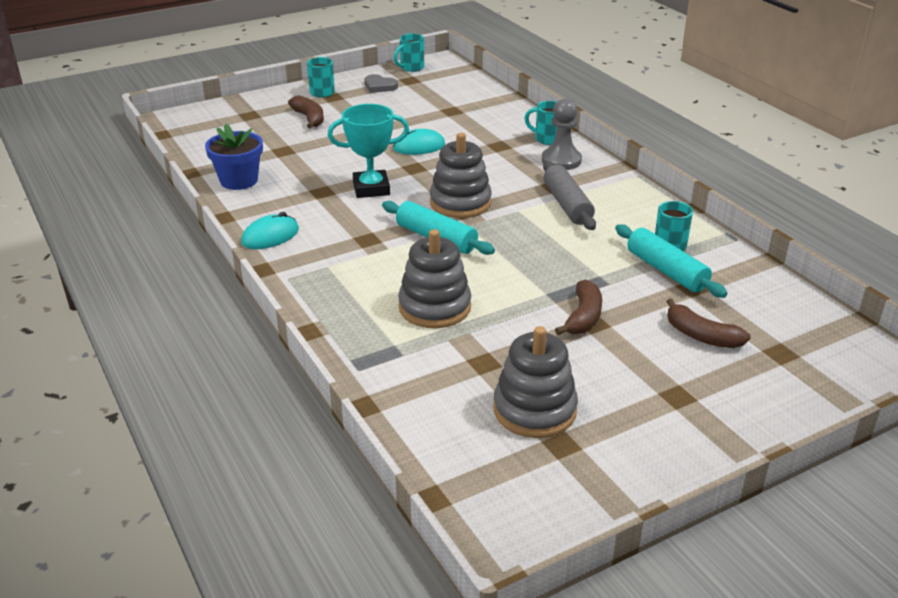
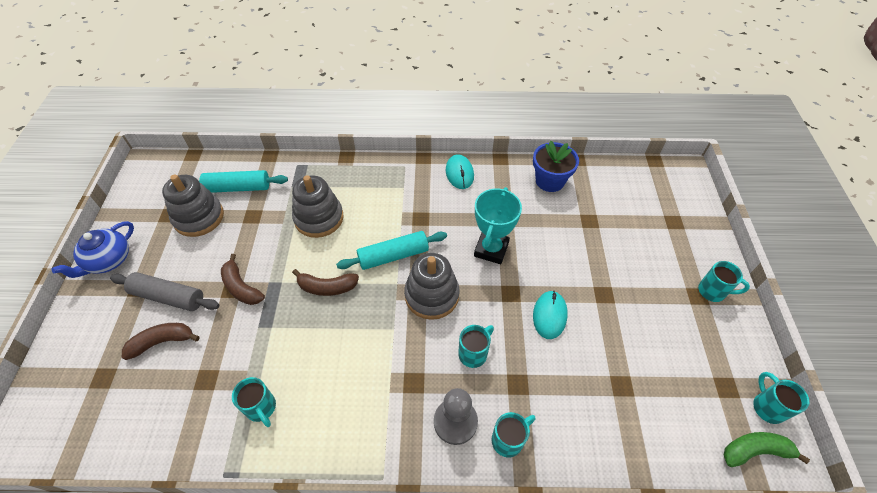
camera: 120 degrees right, 20 degrees up
(309, 118) = (649, 259): brown banana -> brown banana (327, 287)
(379, 86) = (715, 348): grey heart -> none
(449, 69) = (754, 451): none -> green banana
(495, 168) = (473, 353): none -> turquoise mug
(567, 205) = (376, 371): grey rolling pin -> grey rolling pin (168, 297)
(666, 271) = (237, 377): turquoise rolling pin -> turquoise rolling pin (238, 188)
(683, 452) = (108, 260): none -> blue teapot

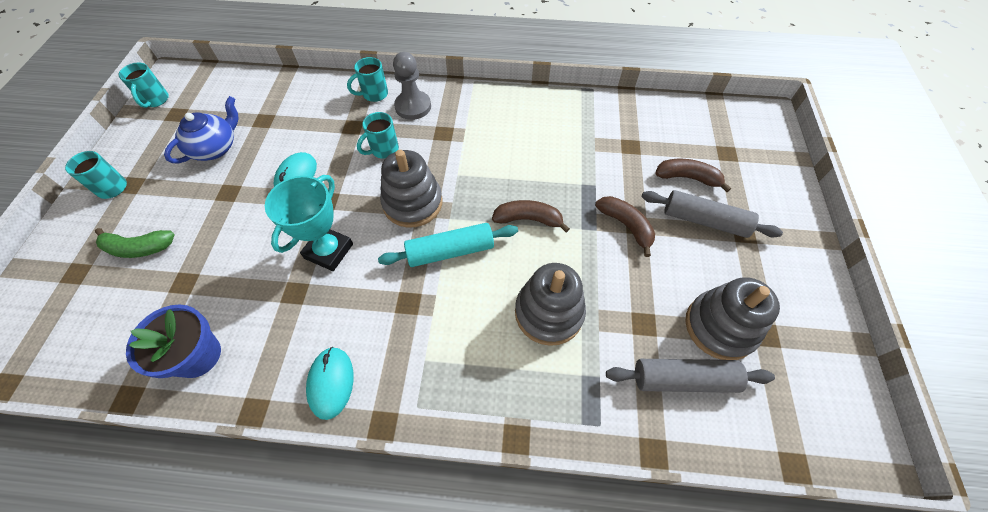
camera: 175 degrees left, 5 degrees up
(108, 260) = (804, 269): blue teapot -> blue teapot (215, 148)
(162, 342) = (687, 178): brown banana -> brown banana turned 150 degrees counterclockwise
(238, 188) = (683, 379): turquoise rolling pin -> grey rolling pin
(261, 408) = (574, 124): turquoise mug -> none
(754, 451) = (192, 78): green banana -> green banana (139, 248)

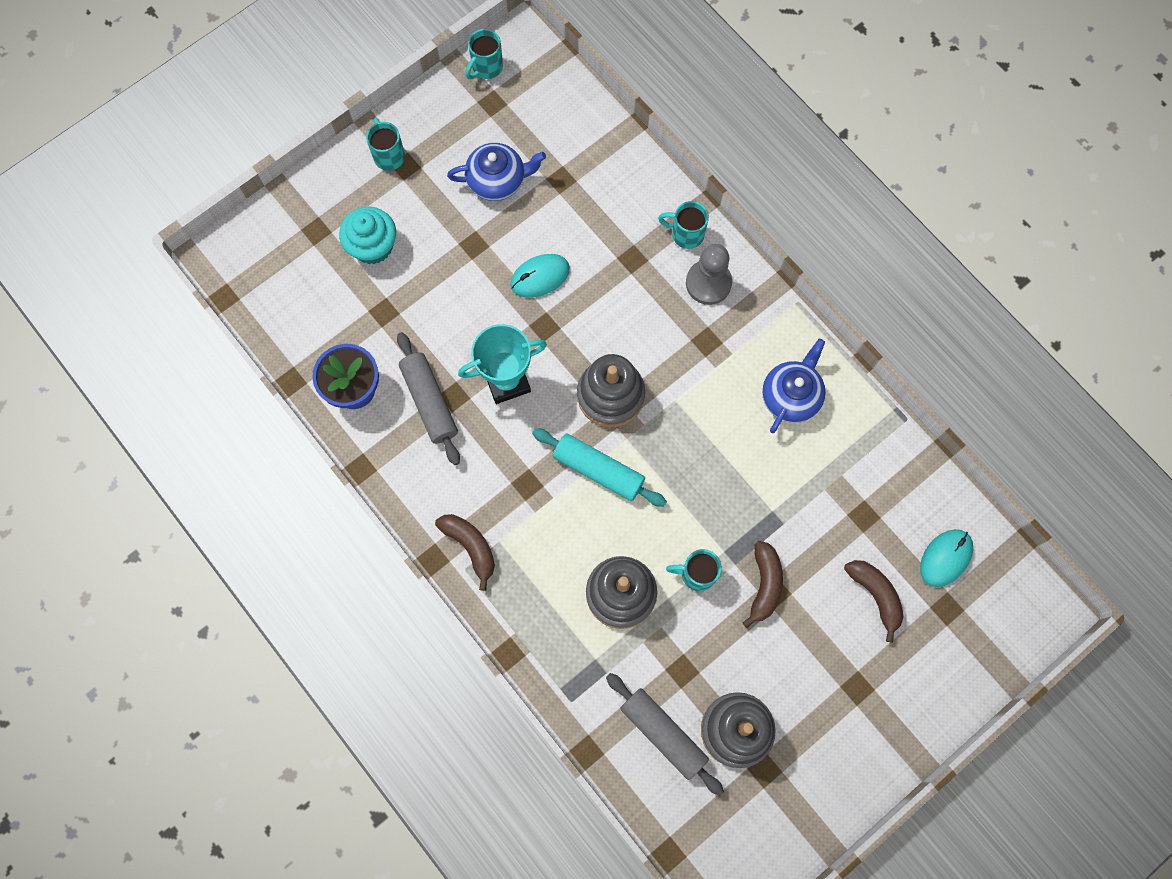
camera: 45 degrees right, 15 degrees up
(139, 248) = (373, 246): green banana -> turquoise cupcake
(331, 383) = (424, 496): turquoise mouse -> turquoise mouse (945, 558)
(384, 150) = (636, 313): turquoise mug -> turquoise mug (696, 574)
(522, 123) = (791, 396): none -> blue teapot
(528, 219) = (689, 501): brown banana -> brown banana (470, 546)
(704, 221) = (837, 645): grey rolling pin -> grey rolling pin (429, 402)

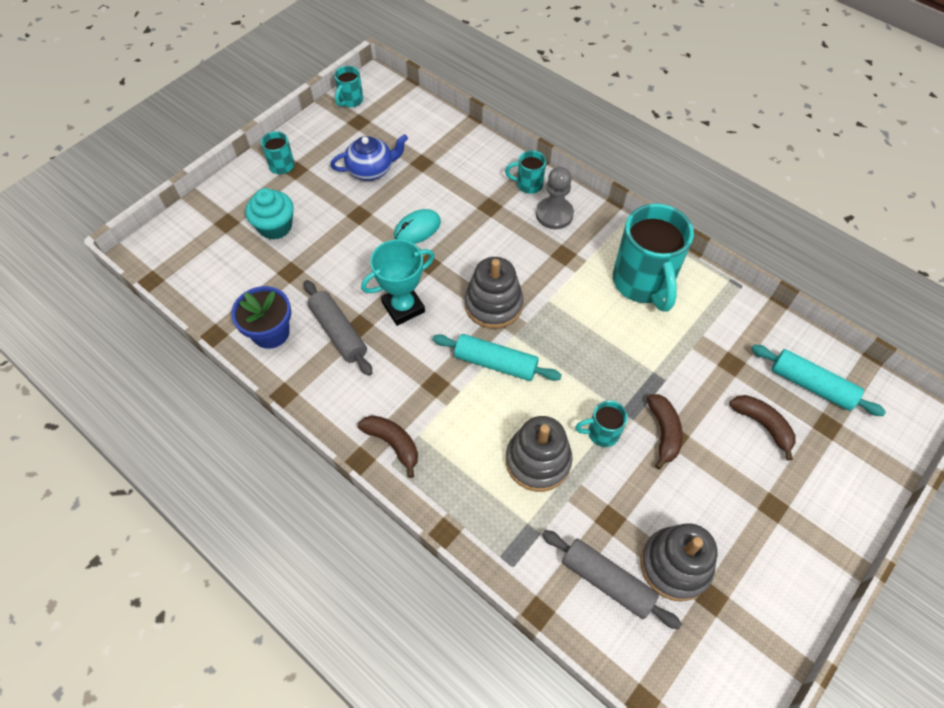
camera: 10 degrees left, 15 degrees down
(791, 396) = (643, 283): blue teapot -> turquoise mug
(945, 558) = (811, 385): turquoise mouse -> turquoise rolling pin

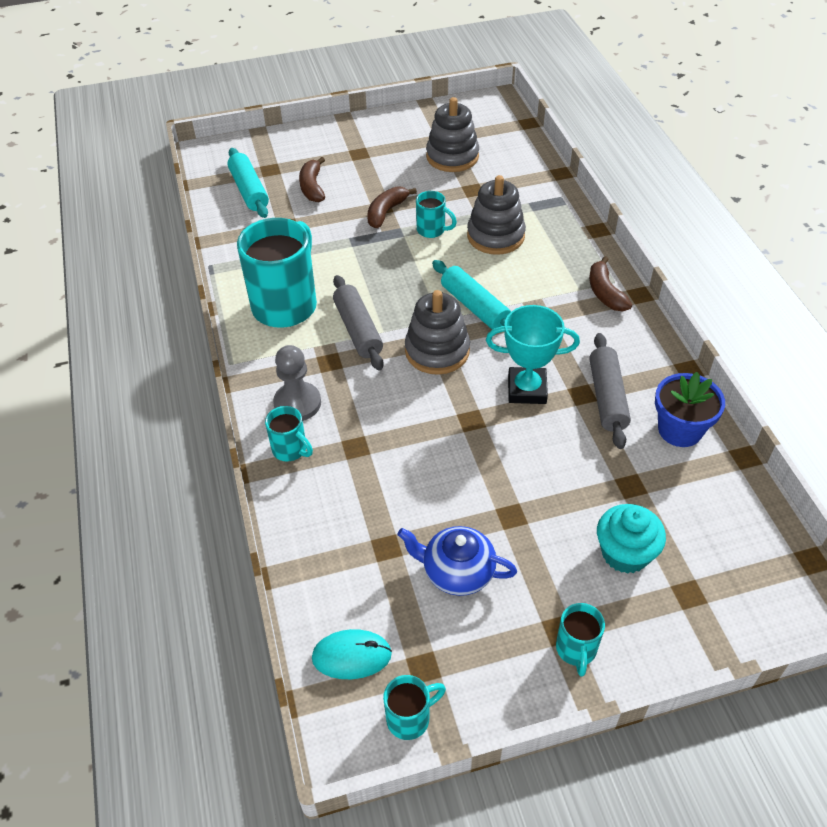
camera: 145 degrees left, 10 degrees down
(417, 229) = (455, 462): turquoise mouse -> turquoise mouse (352, 656)
(607, 581) = (503, 167): grey rolling pin -> grey rolling pin (358, 330)

